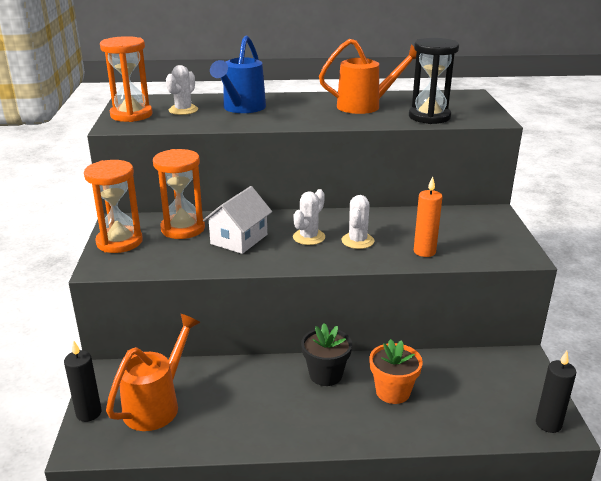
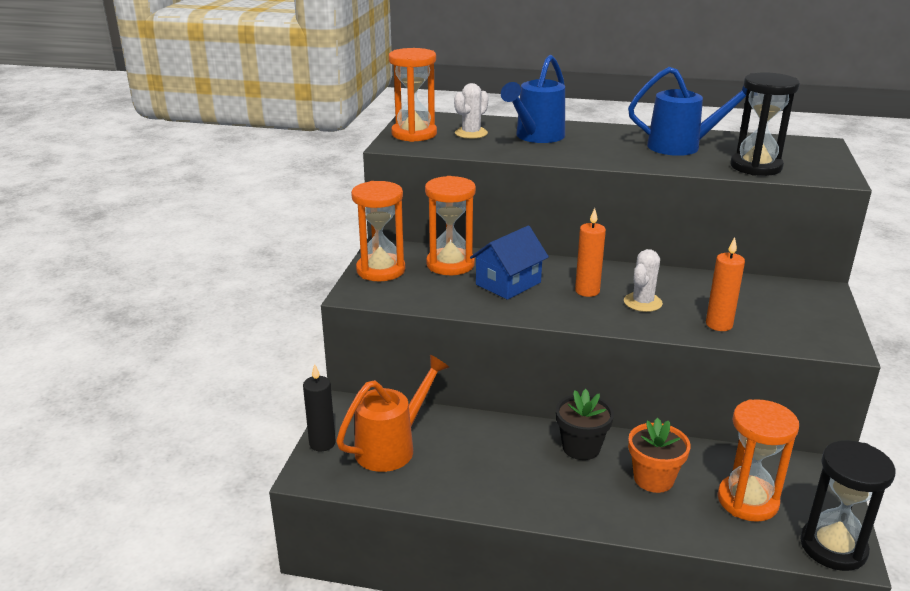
camera: 15 degrees right, 0 degrees up
(239, 239) = (508, 283): white house -> blue house
(309, 237) = (587, 291): white cactus -> orange candle
(365, 106) = (681, 147): orange watering can -> blue watering can
(472, 397) = (747, 501): none -> orange hourglass
(548, 424) = (833, 547): black candle -> black hourglass

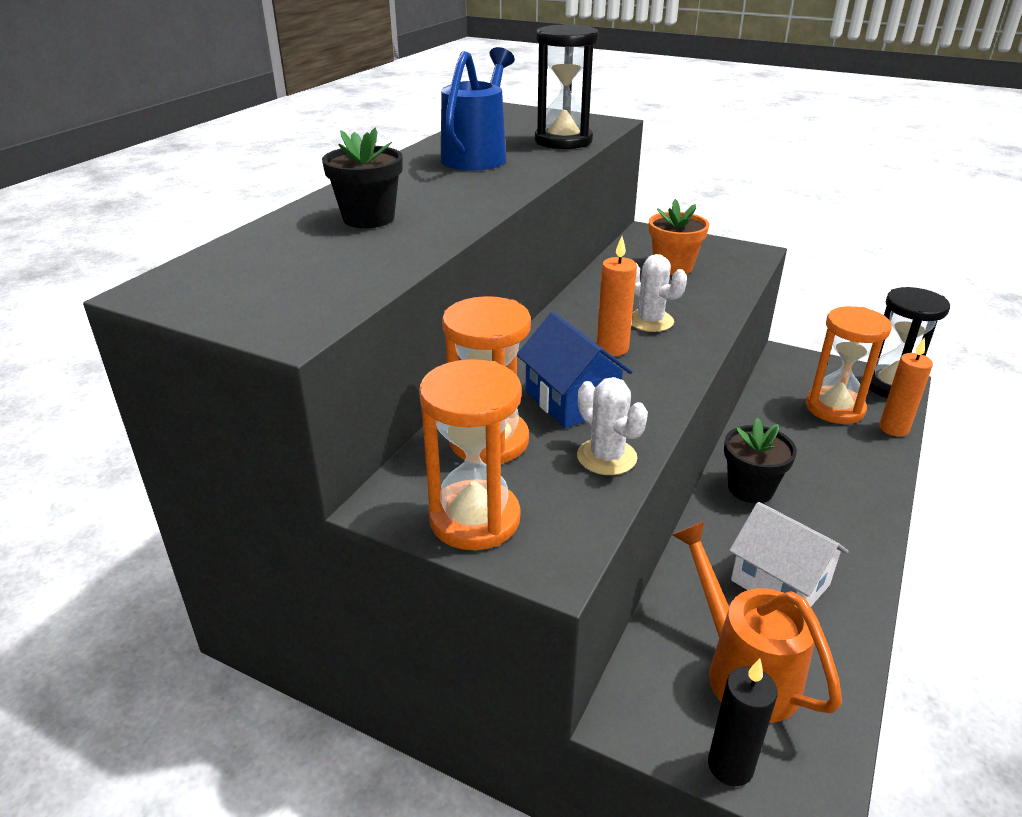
camera: 75 degrees left, 5 degrees up
(414, 134) = (254, 304): orange hourglass -> none
(471, 133) = (303, 258): white cactus -> white cactus (606, 457)
(478, 463) = (780, 582): none -> white house
(536, 137) = (368, 218): blue watering can -> black flower pot
(653, 479) = (805, 453): orange flower pot -> orange flower pot (673, 267)
(719, 325) = (708, 293): orange candle -> orange candle (893, 428)

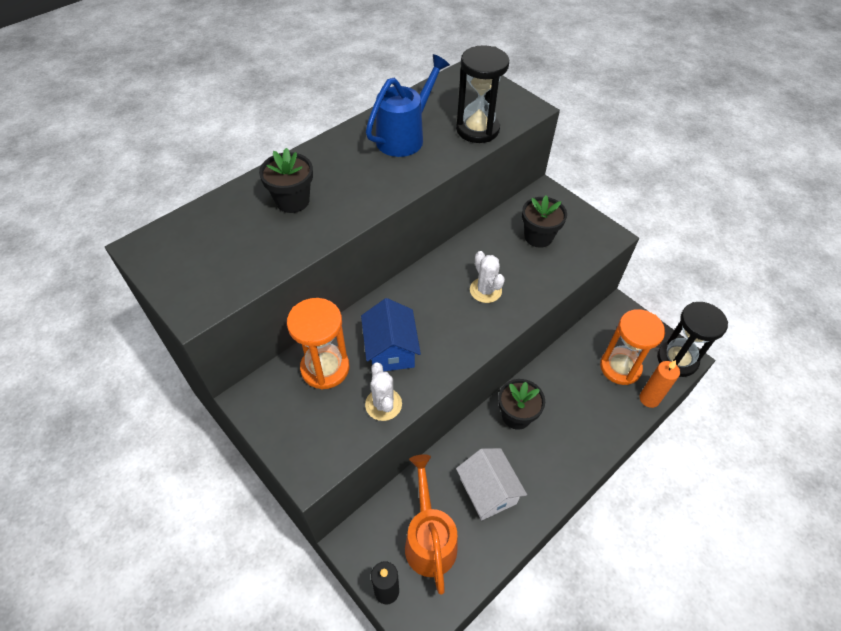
camera: 20 degrees right, 20 degrees up
(475, 519) = (286, 426): orange hourglass -> none
(612, 348) = (444, 310): orange candle -> none
(673, 267) = (538, 237): orange flower pot -> black flower pot

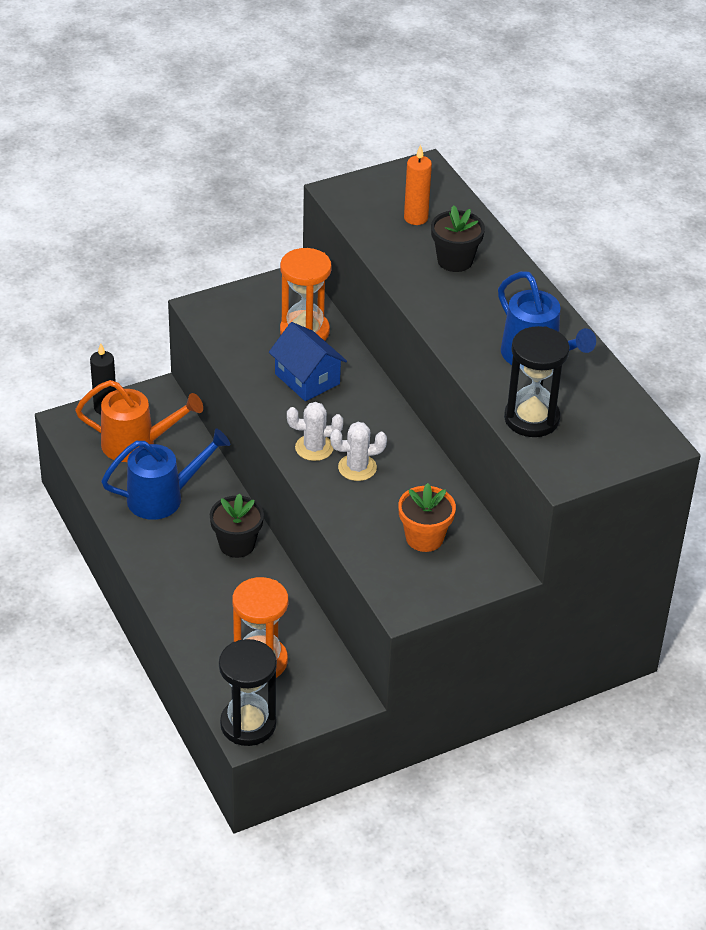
camera: 105 degrees right, 10 degrees down
(383, 404) = (247, 362): white cactus -> white cactus (314, 448)
(391, 350) = (307, 379): blue house -> blue house turned 45 degrees clockwise
(488, 491) = (163, 498): white house -> blue watering can
(538, 237) = (424, 538): black flower pot -> orange flower pot
(649, 399) = (207, 672): orange candle -> orange candle (415, 218)

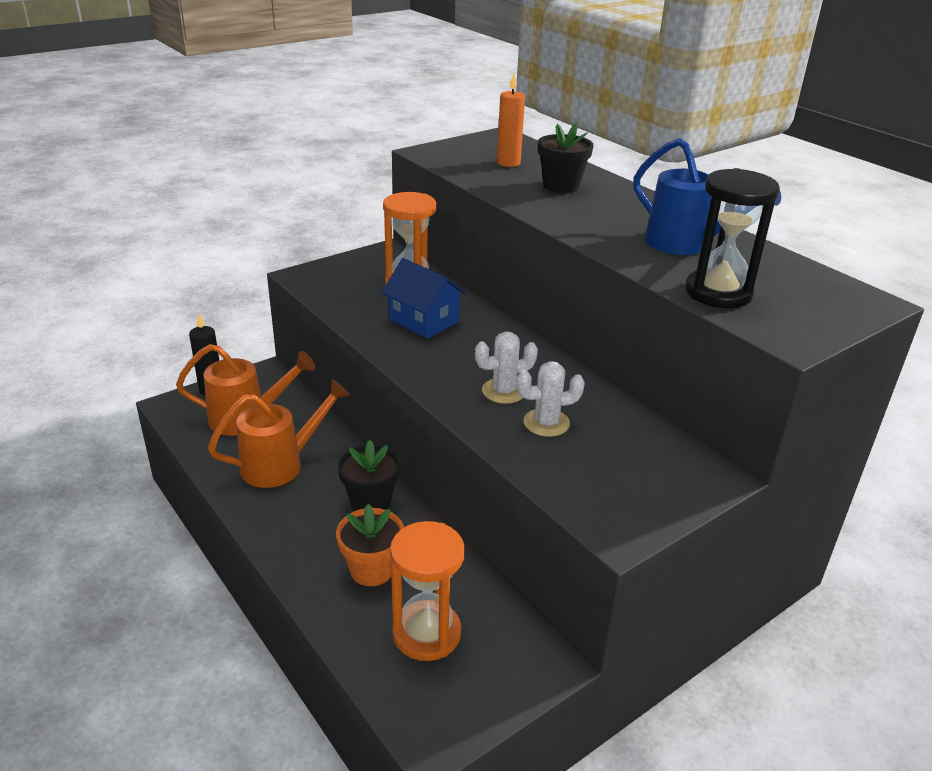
camera: 10 degrees left, 10 degrees down
(163, 498) = (280, 464): blue watering can -> orange watering can
(248, 724) = (429, 724): black hourglass -> none
(314, 448) = (450, 377): white cactus -> white cactus (546, 423)
(424, 538) = (608, 452): orange flower pot -> orange flower pot (372, 569)

